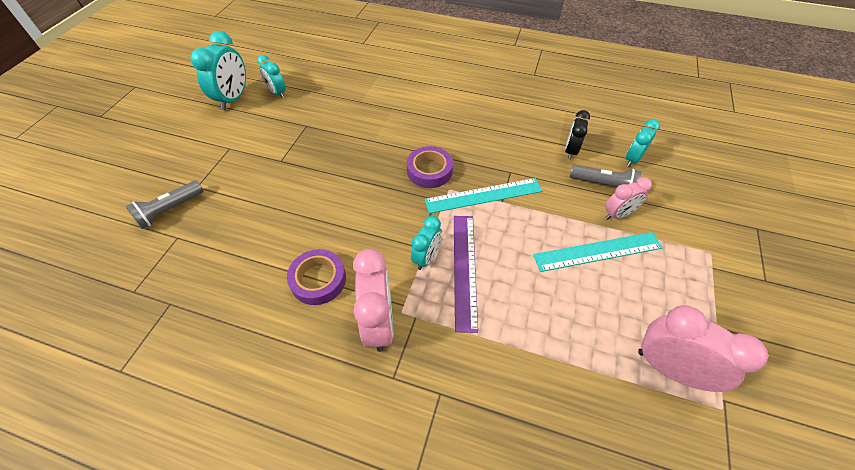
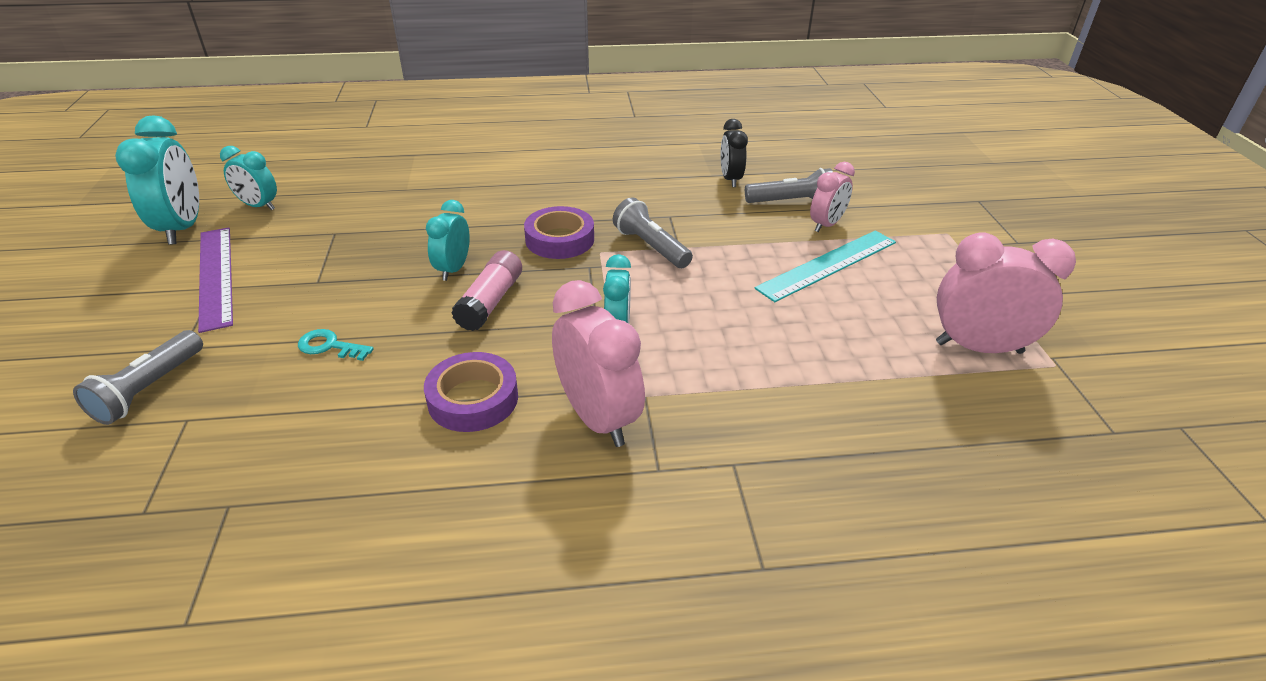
camera: 25 degrees left, 15 degrees down
(264, 211) = (329, 346): none -> turquoise key
(364, 208) = (491, 302): none -> pink glue stick
(464, 269) = (677, 327): purple ruler -> purple ruler (215, 276)
(483, 195) = (651, 247): turquoise ruler -> grey flashlight
(632, 159) = (807, 171): turquoise clock -> turquoise clock (453, 269)

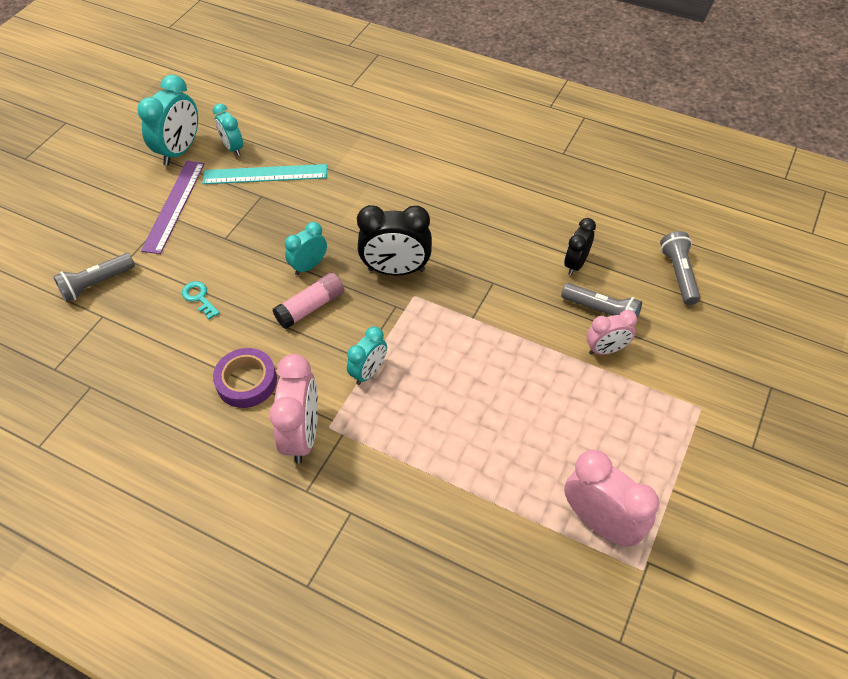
camera: 35 degrees right, 15 degrees up
(560, 239) = (396, 270): purple tape -> black clock
(651, 247) = (452, 308): grey flashlight -> grey flashlight (678, 274)
(828, 265) = (566, 390): turquoise ruler -> turquoise ruler (265, 174)

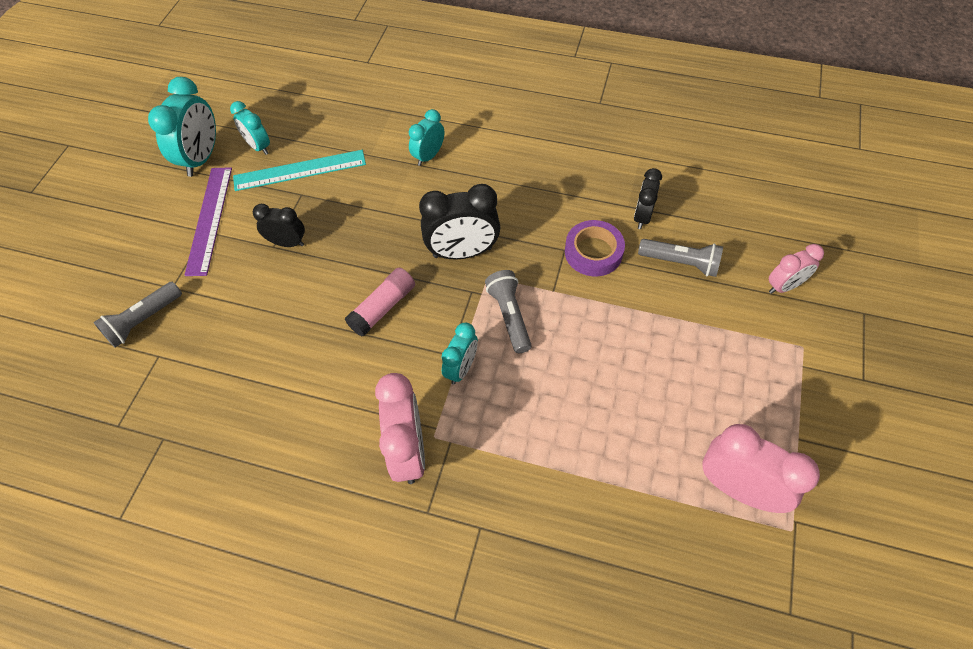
camera: 10 degrees left, 5 degrees up
(199, 298) = (260, 317): turquoise key -> none
(238, 237) = (287, 243): none -> black clock
(246, 381) = (334, 402): purple tape -> purple tape (593, 252)
(309, 266) = (370, 263): turquoise clock -> turquoise clock (428, 156)
(606, 350) = (695, 302): pink clock -> pink clock (784, 286)
(678, 274) = (745, 211): grey flashlight -> grey flashlight (509, 316)

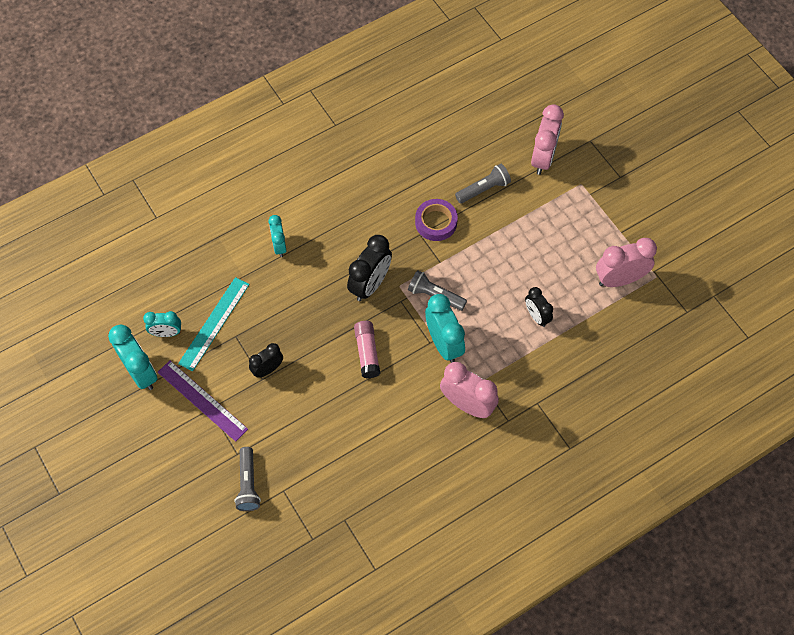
camera: 50 degrees left, 5 degrees up
(461, 368) = (444, 343): turquoise clock -> turquoise clock, size x1.65
(642, 216) = (437, 179): black clock -> black clock (536, 316)
(784, 286) = (543, 158): pink clock -> pink clock, size x1.65

